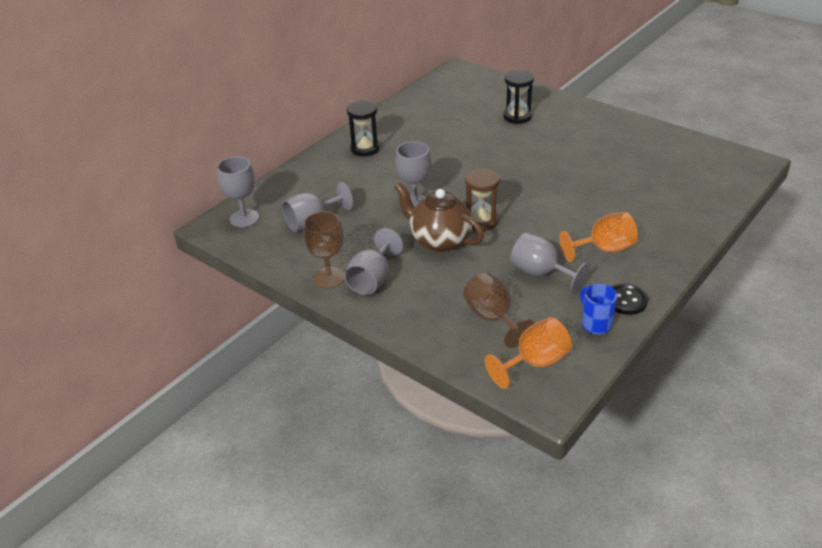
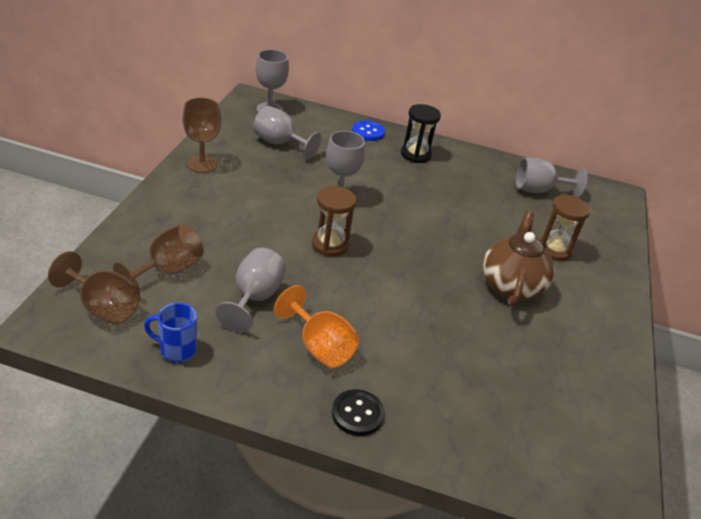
camera: 60 degrees right, 0 degrees up
(316, 166) = (368, 132): none -> blue button
(372, 279) = (207, 188): grey goblet -> grey goblet (539, 190)
(439, 240) = (284, 220): brown teapot -> brown teapot (511, 285)
(517, 117) = (554, 250): black hourglass -> brown hourglass
(534, 363) = (102, 307): orange goblet -> brown goblet
(595, 324) = (176, 350): blue mug -> blue mug turned 120 degrees counterclockwise
(626, 300) = (226, 373): black button -> black button (357, 414)

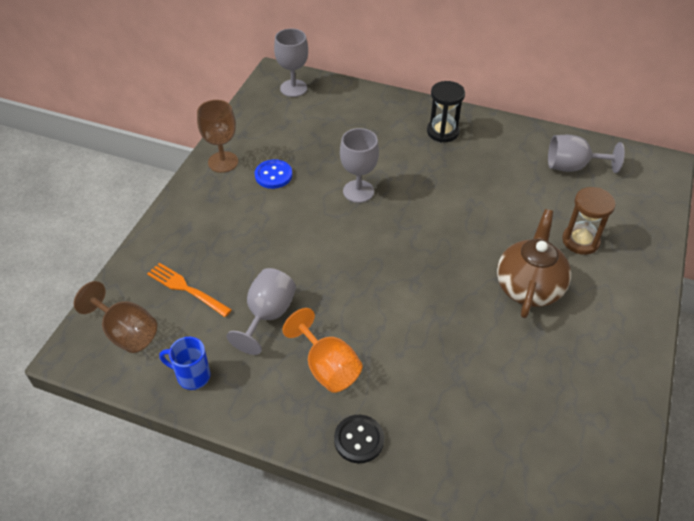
camera: 10 degrees right, 10 degrees up
(168, 270) = (186, 289): brown goblet -> orange fork
(280, 143) = (302, 130): grey goblet -> none
(330, 244) = (345, 249): brown hourglass -> none
(368, 132) = (394, 107): blue button -> blue button (273, 175)

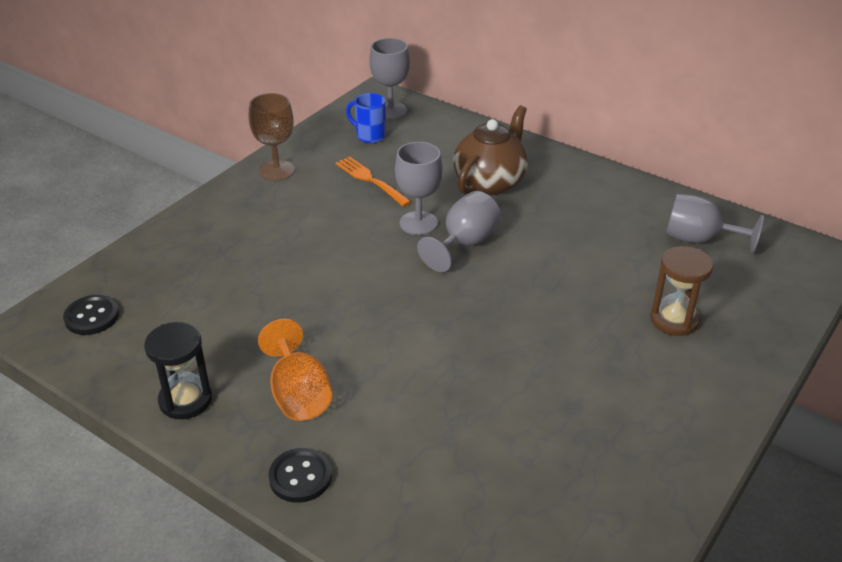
camera: 15 degrees right, 10 degrees down
(126, 332) = (92, 317): brown goblet -> black button
(186, 289) = (177, 286): orange fork -> orange fork (370, 180)
(192, 376) = (142, 373): blue mug -> blue mug (370, 136)
(267, 315) = (254, 329): grey goblet -> grey goblet (464, 243)
(273, 175) = (327, 192): blue button -> none
(442, 132) = (548, 179): black hourglass -> black hourglass (185, 400)
(528, 287) = (584, 357): brown teapot -> brown teapot (490, 182)

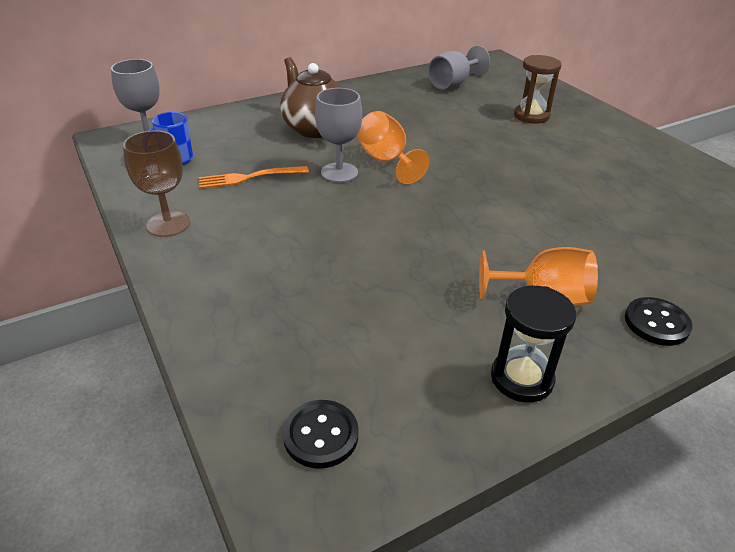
camera: 65 degrees left, 0 degrees up
(464, 243) = (386, 161): grey goblet -> orange goblet

